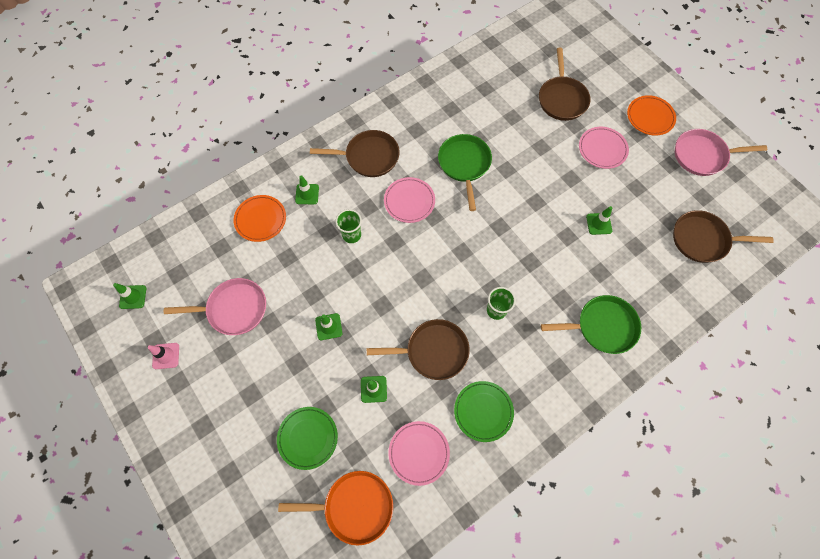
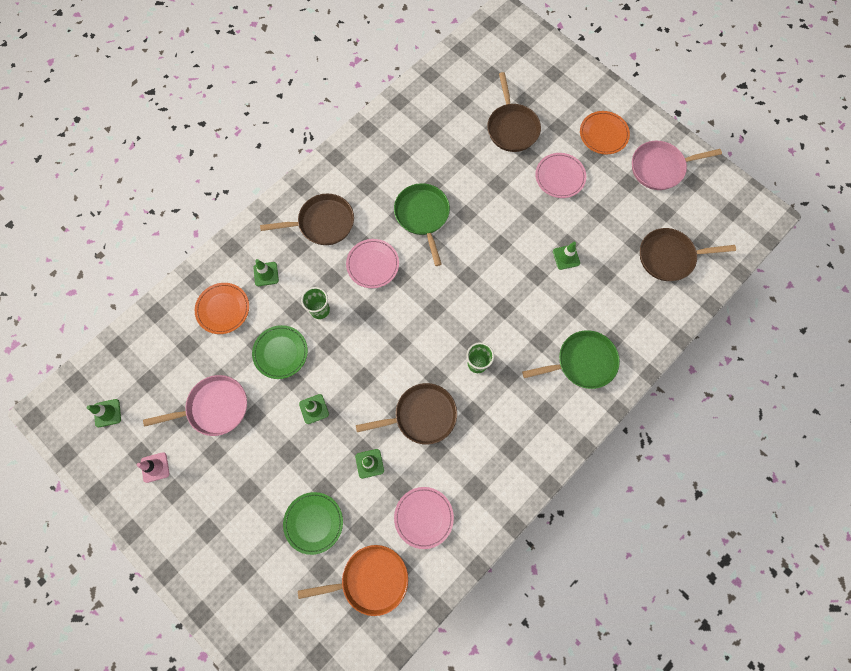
camera: 10 degrees left, 5 degrees up
(483, 411) = (479, 466): green plate -> green plate (280, 353)

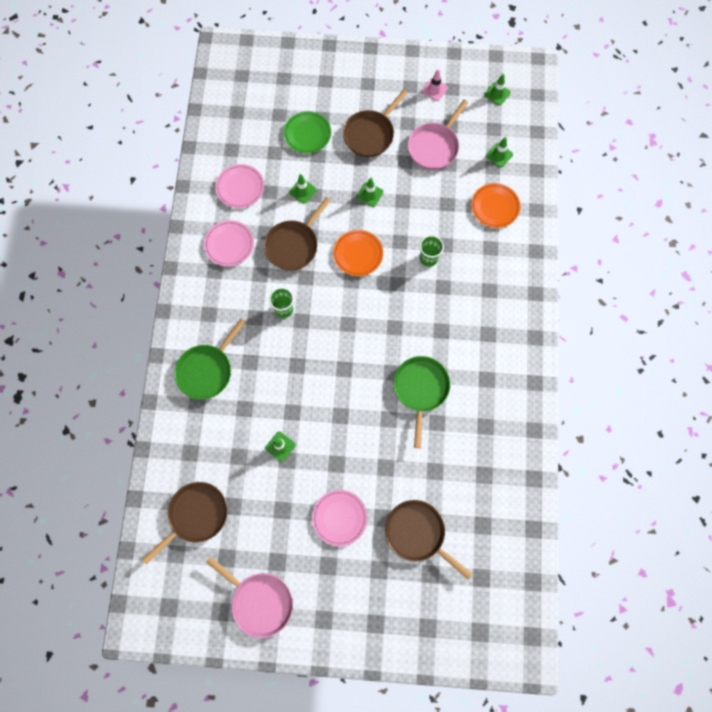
camera: 140 degrees right, 0 degrees up
(266, 274) = (491, 252): green traffic cone -> green traffic cone (499, 155)
(280, 353) = (427, 210): green plate -> none
(323, 223) = (489, 322): brown pan -> brown pan (370, 134)
(370, 579) = (244, 131): orange pan -> none
(372, 264) = (422, 320): pink plate -> pink plate (229, 244)
(423, 216) = (420, 389): green pan -> green pan turned 120 degrees counterclockwise
(603, 134) = (333, 595): orange plate -> orange plate (358, 254)
(660, 168) = (259, 601): pink pan -> pink pan turned 90 degrees clockwise

